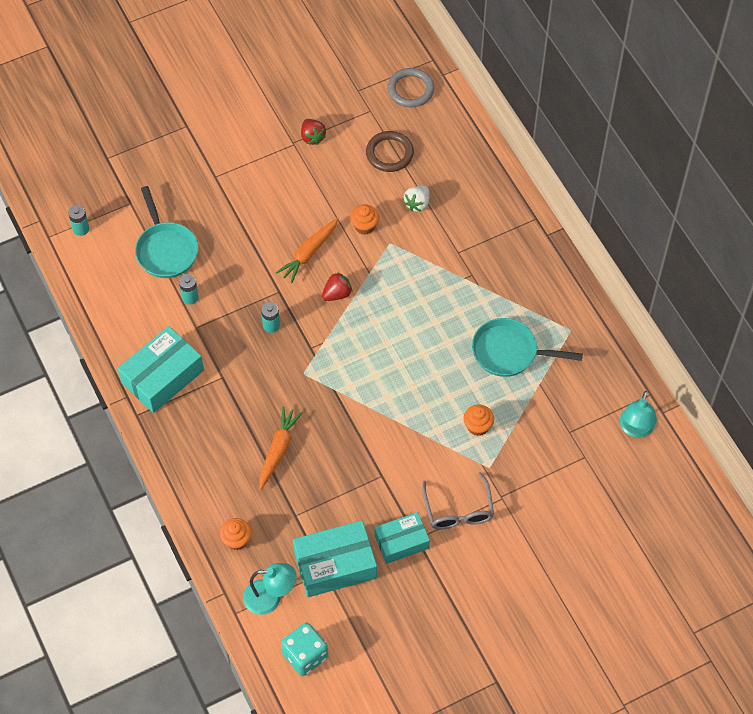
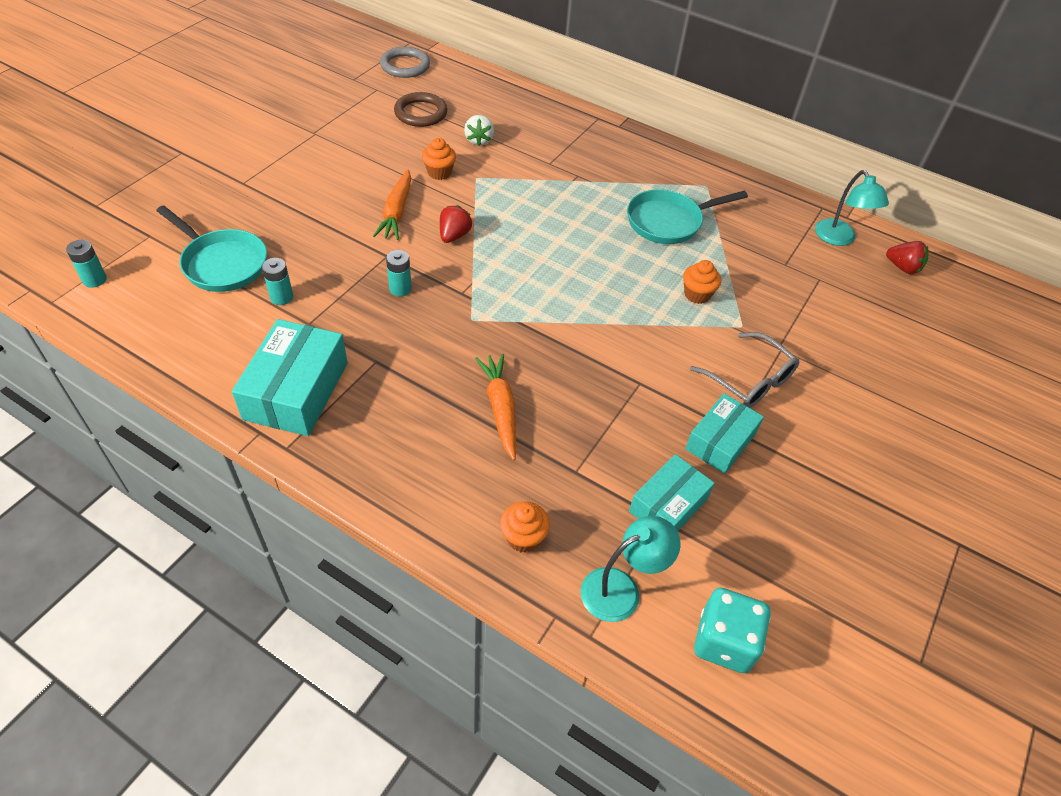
camera: 35 degrees left, 10 degrees down
(312, 137) = (331, 123): red strawberry -> red strawberry (902, 268)
(335, 565) = (668, 505): turquoise box -> turquoise box, size x0.65

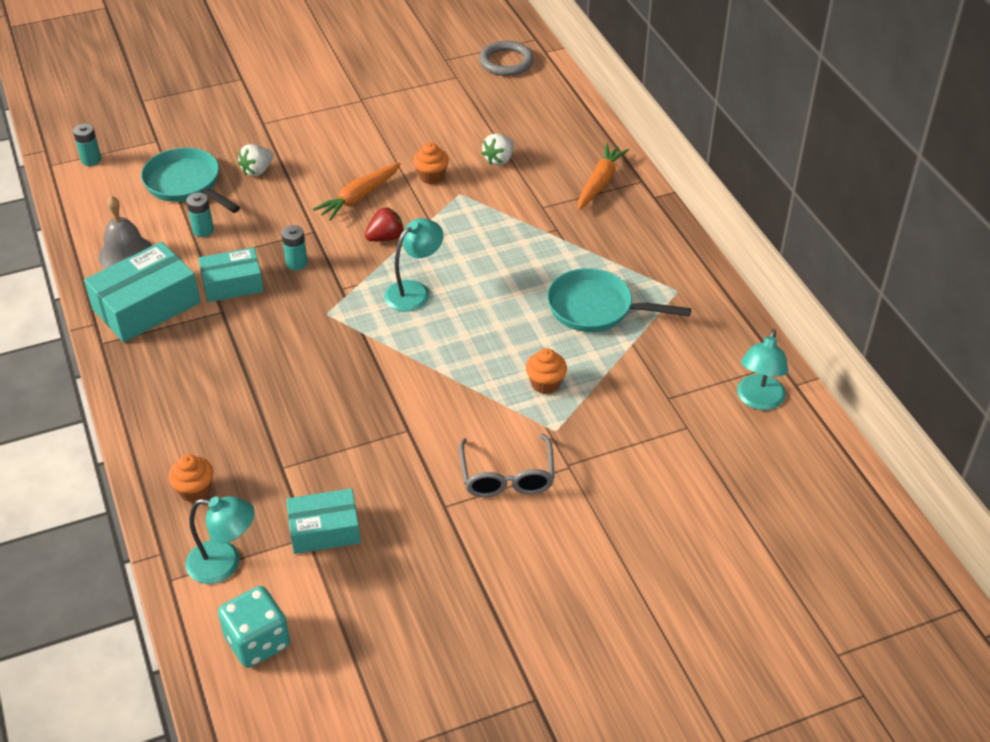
camera: 40 degrees right, 5 degrees down
(222, 263) = (186, 184): turquoise pan -> turquoise pan turned 150 degrees clockwise
(224, 352) = (126, 254): none -> grey bell
(280, 225) = (257, 171): none -> white strawberry
(421, 113) = (473, 114): brown ring -> none
(500, 409) = (275, 392): orange carrot -> orange carrot (600, 183)
(524, 268) = (414, 291): none -> turquoise lamp
(720, 441) = (422, 509): turquoise box -> turquoise box (232, 284)
(902, 268) = (794, 458): red strawberry -> none

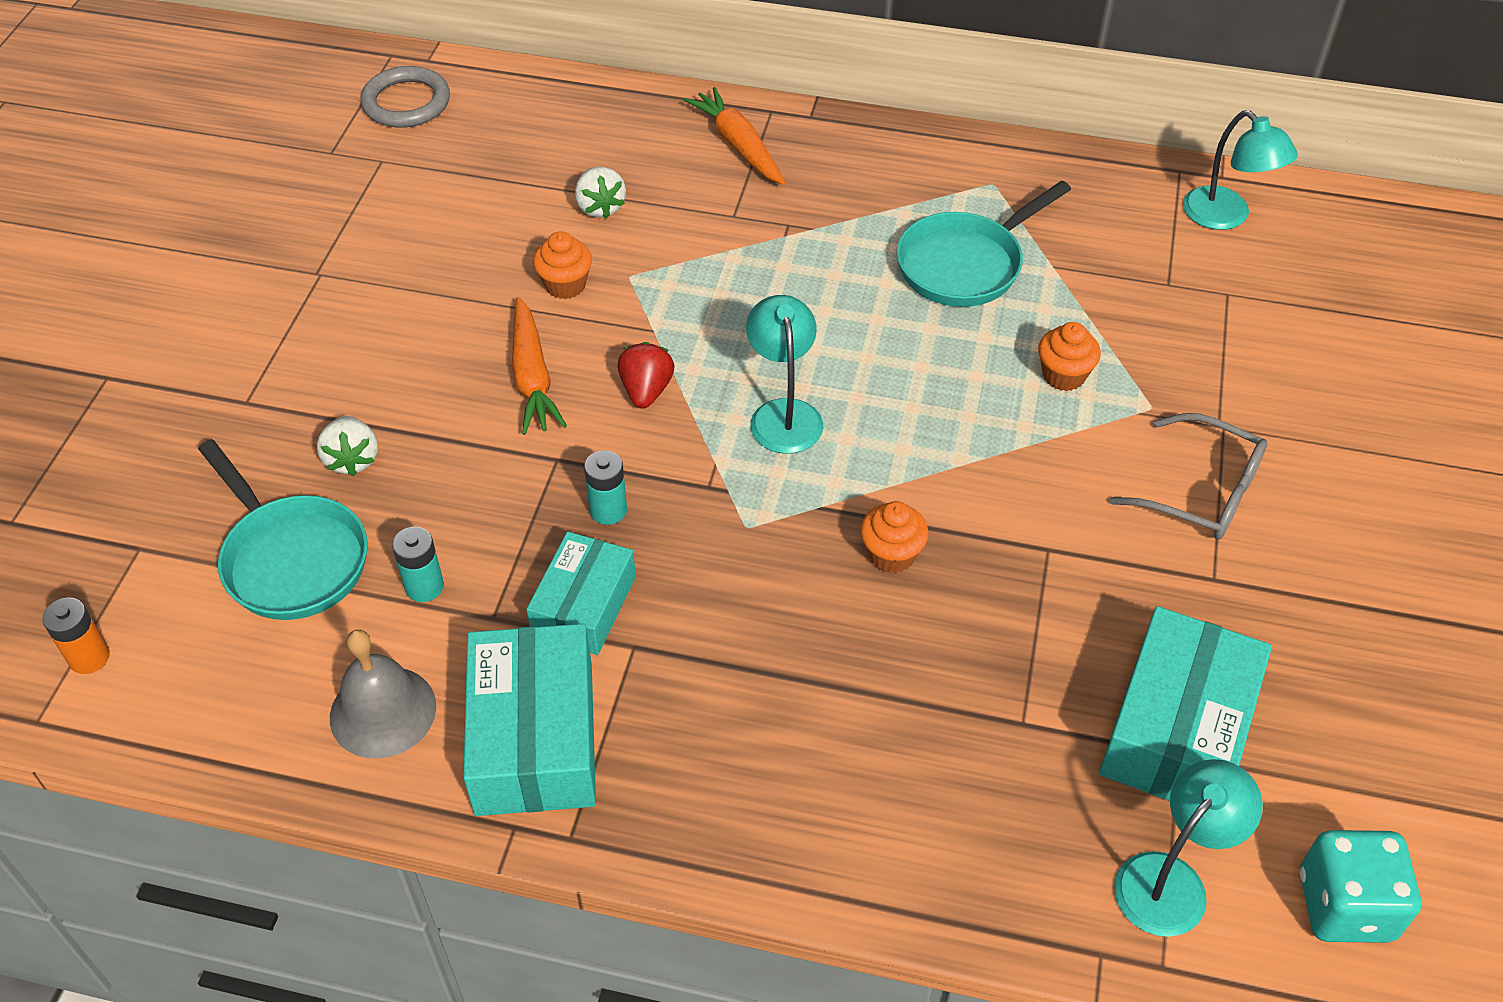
camera: 55 degrees left, 5 degrees up
(91, 160) = (89, 657): turquoise battery -> orange battery
(186, 184) = (291, 559): turquoise pan -> turquoise pan turned 120 degrees counterclockwise
(195, 490) = (997, 852): orange cupcake -> orange cupcake (891, 555)
(324, 530) = (1177, 729): turquoise box -> turquoise box, size x1.54

